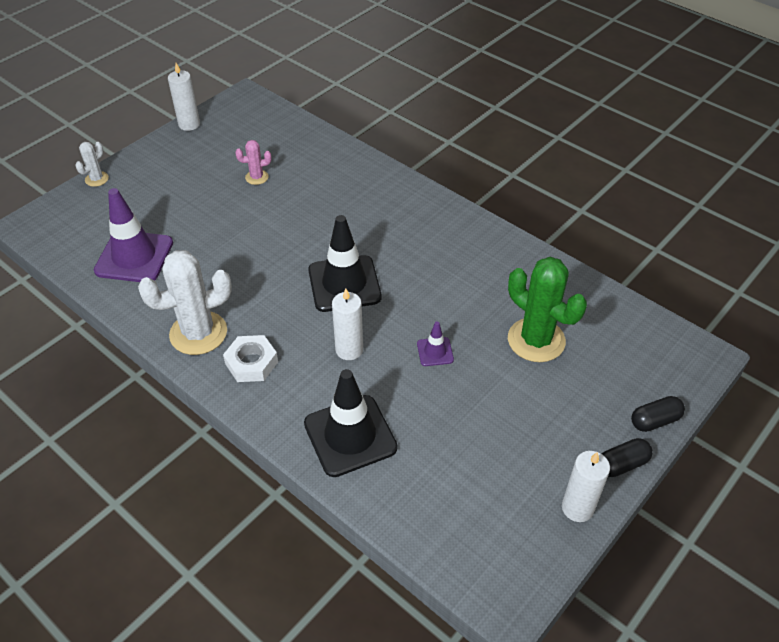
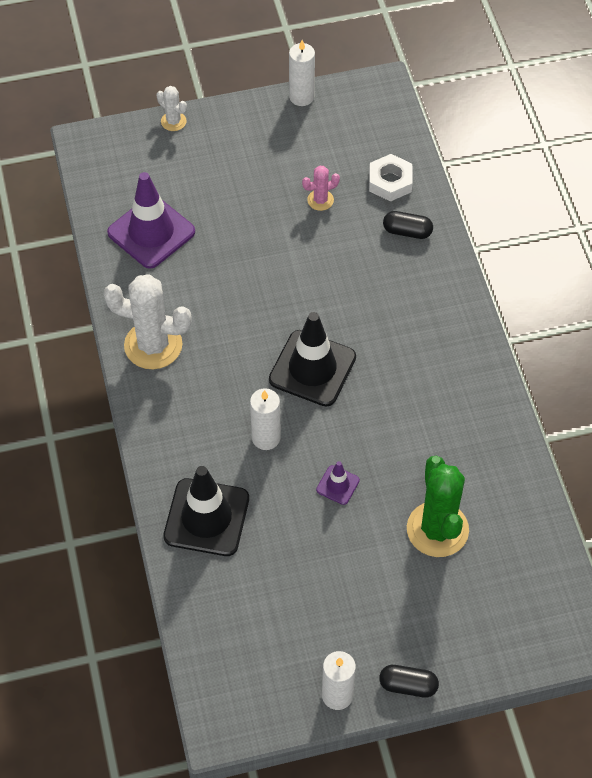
camera: 35 degrees right, 10 degrees up
(96, 179) = (173, 121): white cactus -> white cactus turned 60 degrees clockwise
(251, 363) = (176, 401): white nut -> white nut (390, 182)
(257, 177) = (320, 200): pink cactus -> pink cactus turned 45 degrees counterclockwise
(655, 421) = (473, 668): black capsule -> black capsule (407, 231)

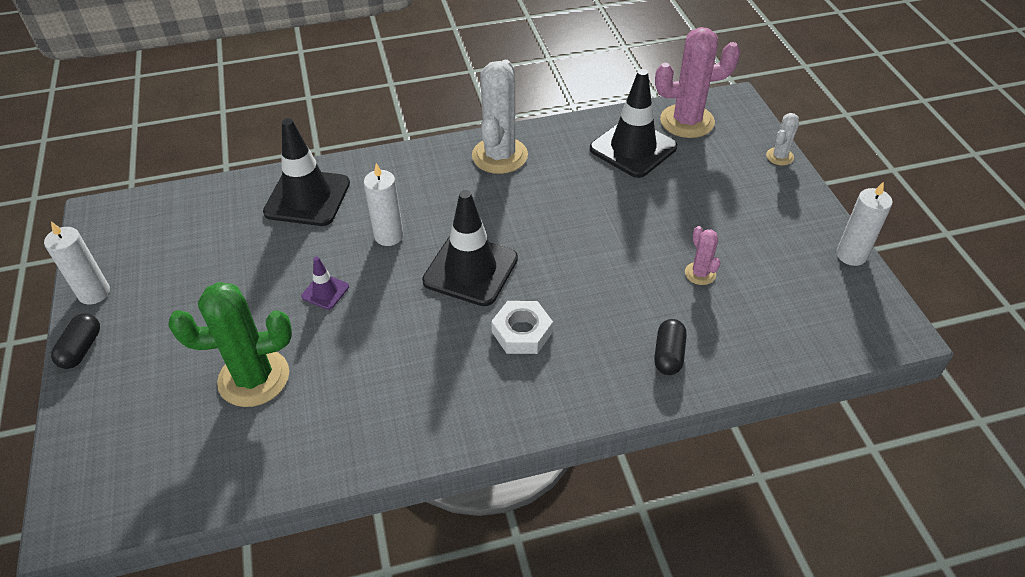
camera: 90 degrees right, 10 degrees down
(113, 184) = (687, 121): none -> pink cactus
(151, 232) = (633, 148): purple traffic cone -> black traffic cone
(390, 182) = (743, 338): white nut -> white nut (522, 332)

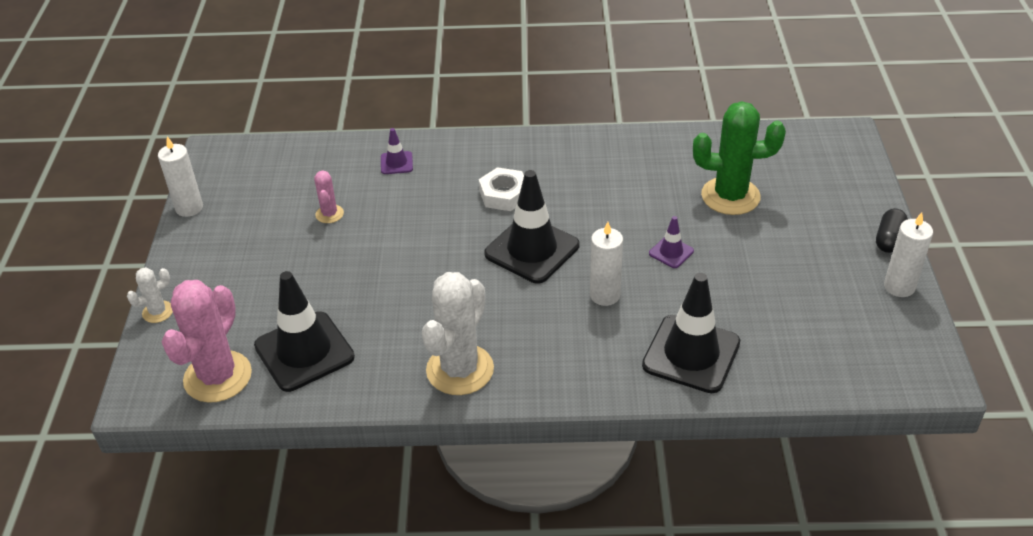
camera: 165 degrees left, 5 degrees down
(668, 355) = (396, 163): black capsule -> purple traffic cone
(687, 121) = (218, 377): pink cactus -> pink cactus turned 75 degrees counterclockwise

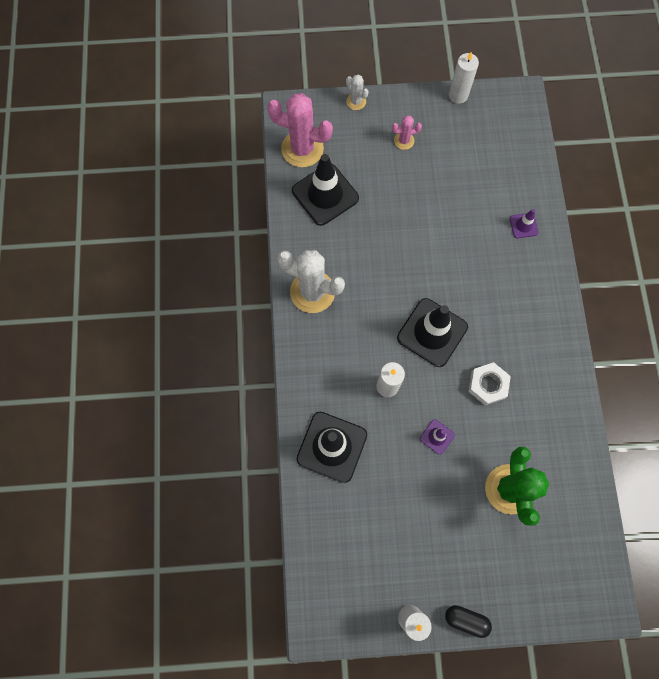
camera: 85 degrees right, 30 degrees up
(329, 214) = (459, 187): pink cactus -> pink cactus (404, 141)
(504, 194) = (493, 308): white nut -> white nut (488, 385)

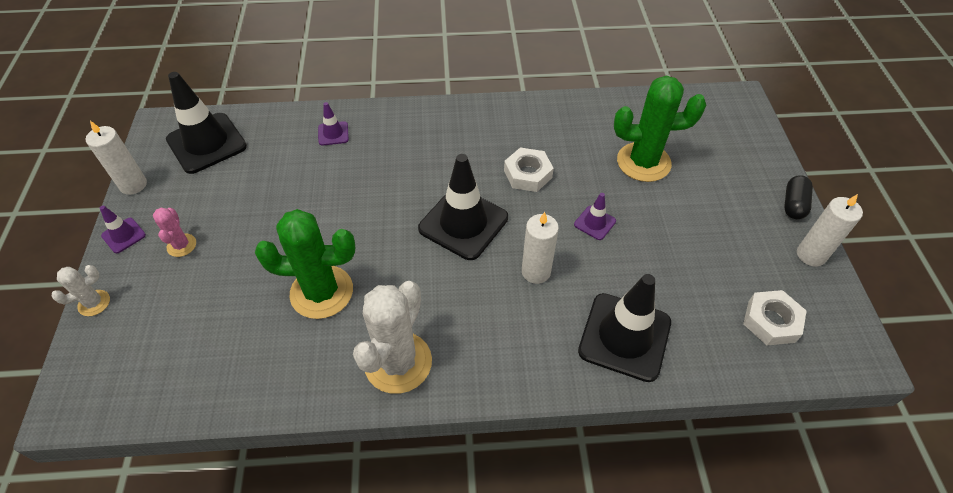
camera: 90 degrees left, 20 degrees down
(302, 149) = (151, 379): pink cactus -> none
(325, 194) = (241, 345): black traffic cone -> black traffic cone (206, 143)
(345, 563) = (771, 321): none -> white nut
(366, 237) = (321, 292): none -> green cactus
(411, 102) = (123, 235): none -> purple traffic cone

